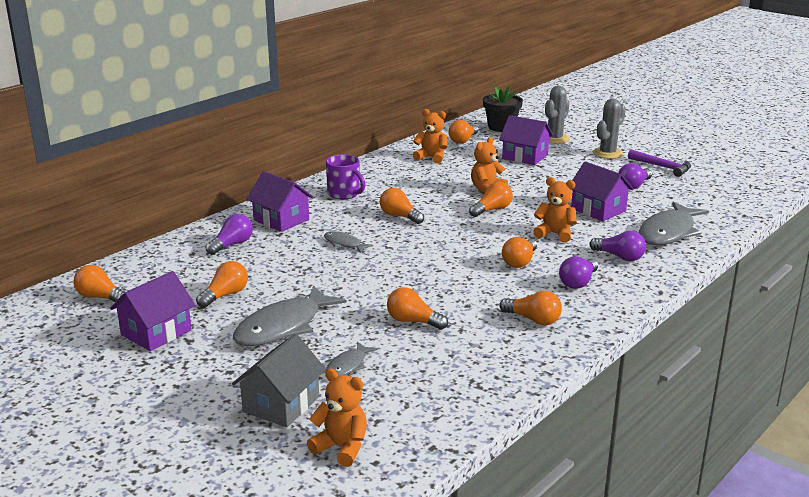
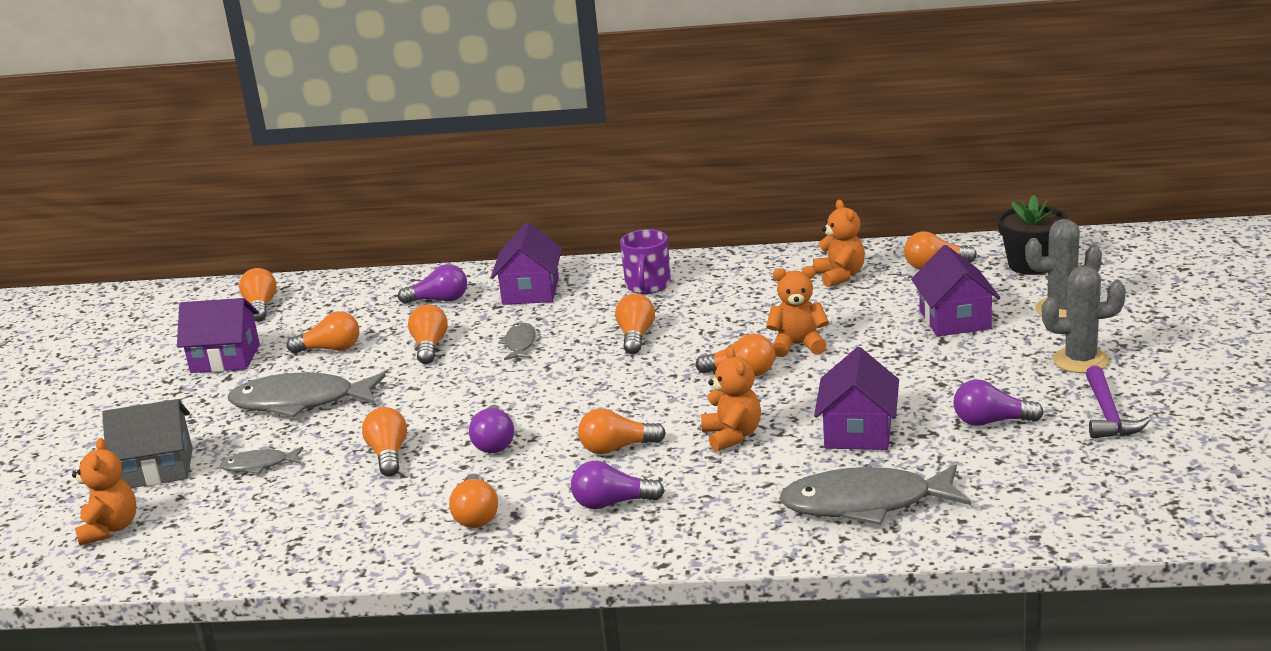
camera: 55 degrees right, 0 degrees up
(291, 267) = (429, 347): none -> orange light bulb
(619, 257) = (728, 500): purple light bulb -> purple light bulb (494, 442)

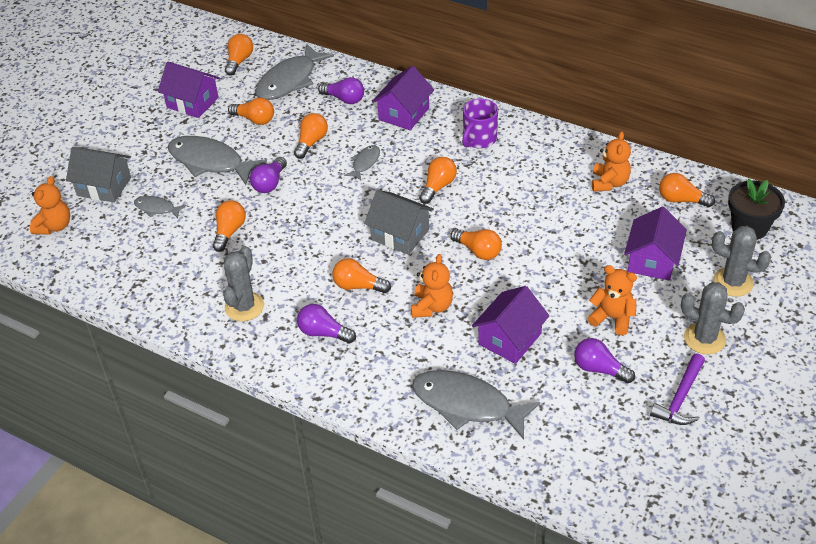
camera: 25 degrees right, 20 degrees up
(349, 305) = (290, 81): none -> grey fish
(476, 515) = (244, 307): orange light bulb -> grey cactus
(494, 442) = (293, 248): purple light bulb -> purple light bulb (270, 183)
(627, 389) = (400, 234): none -> grey house
(798, 345) = (531, 240): orange teddy bear -> orange teddy bear (612, 318)

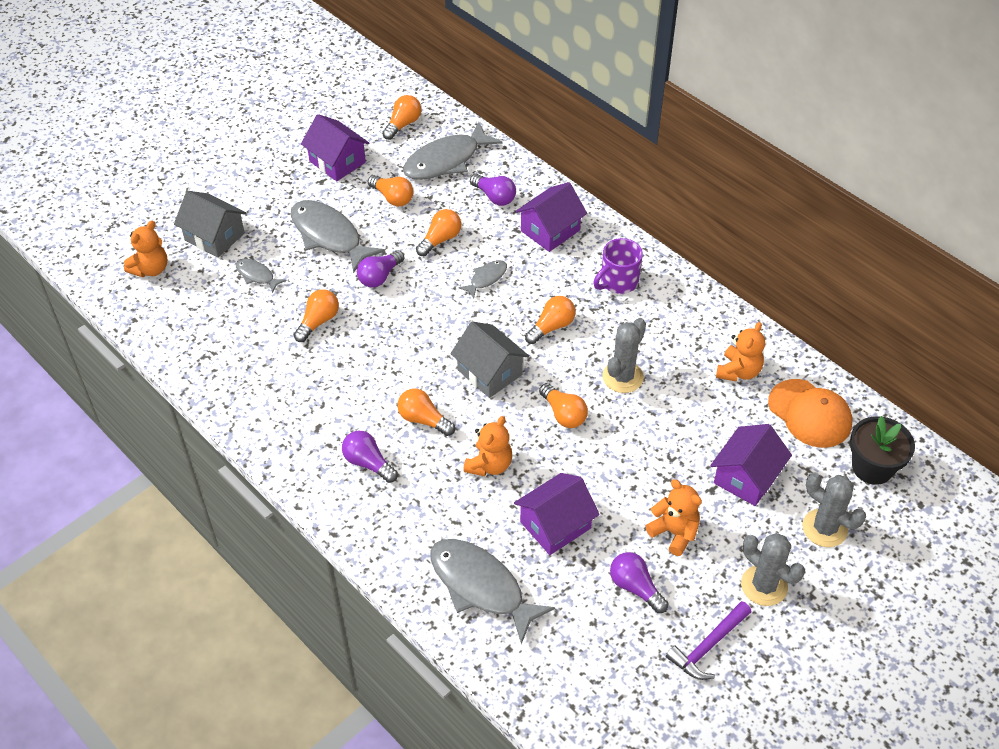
camera: 15 degrees right, 5 degrees up
(244, 307) = (301, 411): grey cactus -> grey cactus (622, 377)
(681, 200) = (809, 413): orange light bulb -> orange cap

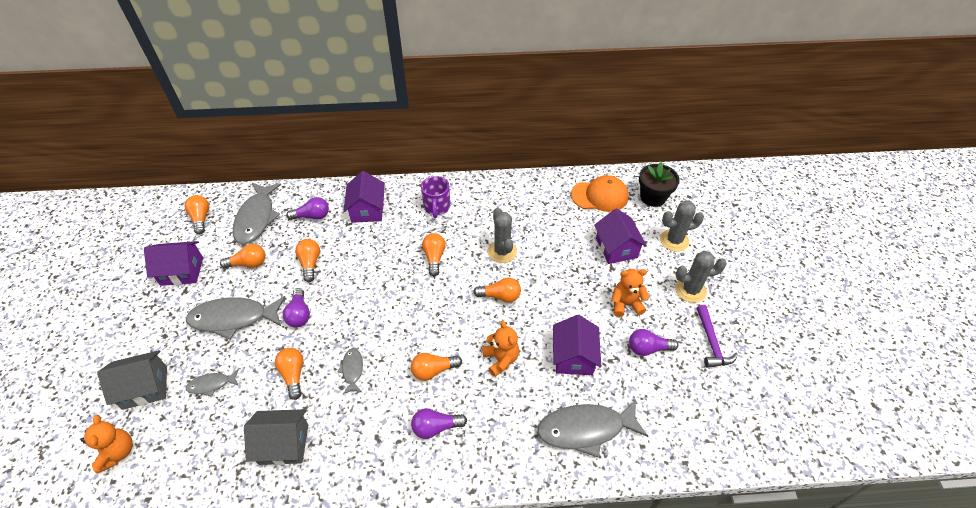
camera: 50 degrees left, 0 degrees up
(486, 278) = (365, 262): grey fish -> grey fish (352, 370)
(490, 372) = (434, 310): grey house -> grey house (284, 444)
(738, 371) = (547, 203): orange teddy bear -> none

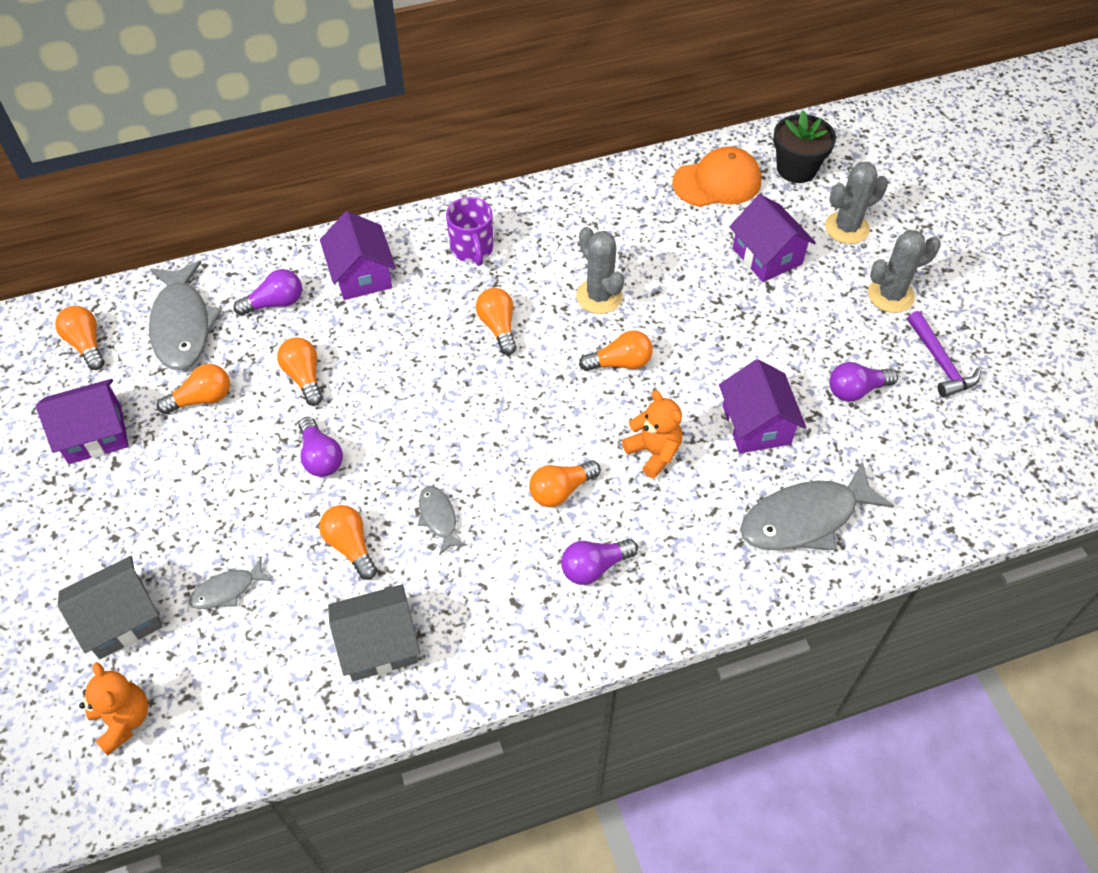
camera: 15 degrees left, 5 degrees up
(233, 318) = (216, 487): grey fish -> none
(625, 304) = (806, 335): orange teddy bear -> none

